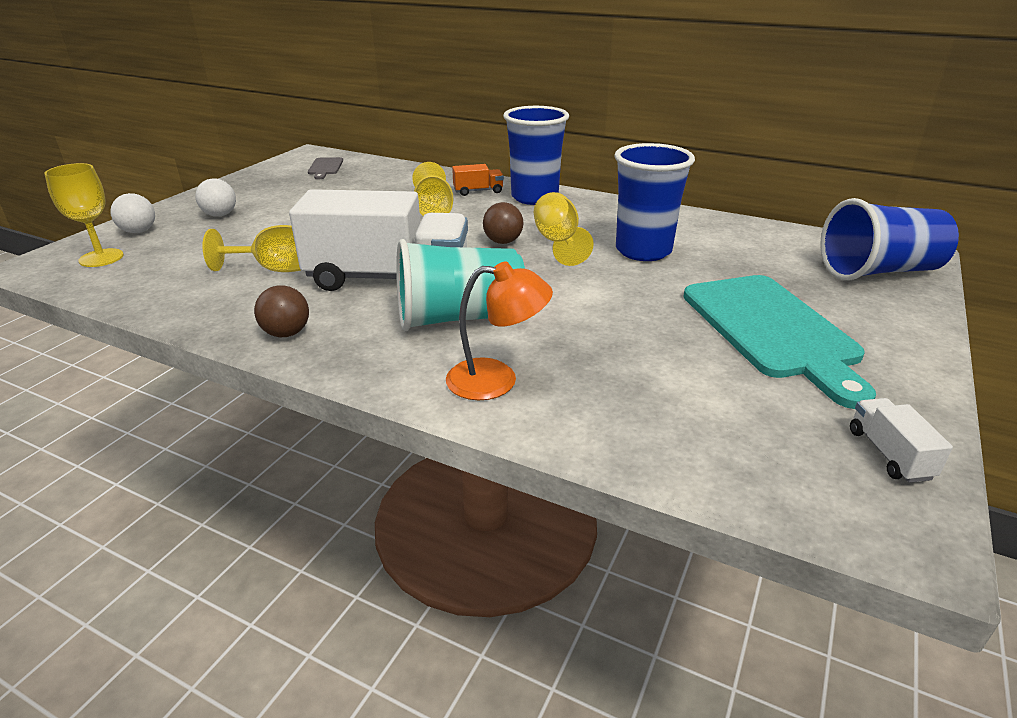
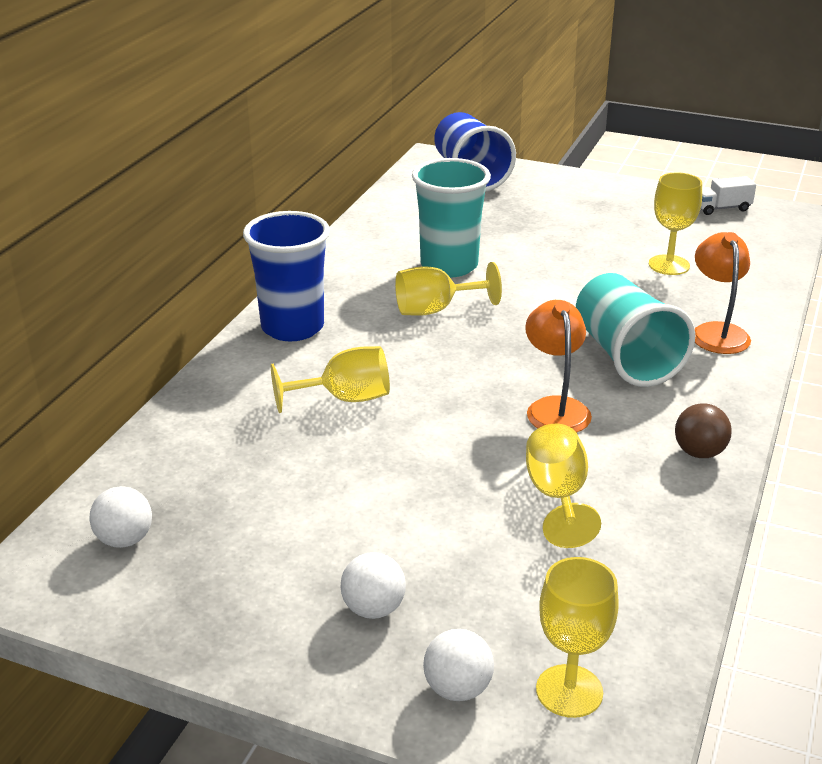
camera: 95 degrees left, 0 degrees up
(325, 167) = (125, 539): grey cutting board -> white ball
(388, 278) = (555, 408): white truck -> orange lamp
(478, 191) = (266, 370): orange truck -> none
(503, 242) = (440, 342): brown ball -> none
(643, 251) = (449, 265): blue cup -> turquoise cup
(668, 372) = (669, 265): none -> yellow goblet
(772, 330) = (588, 224): turquoise cutting board -> none

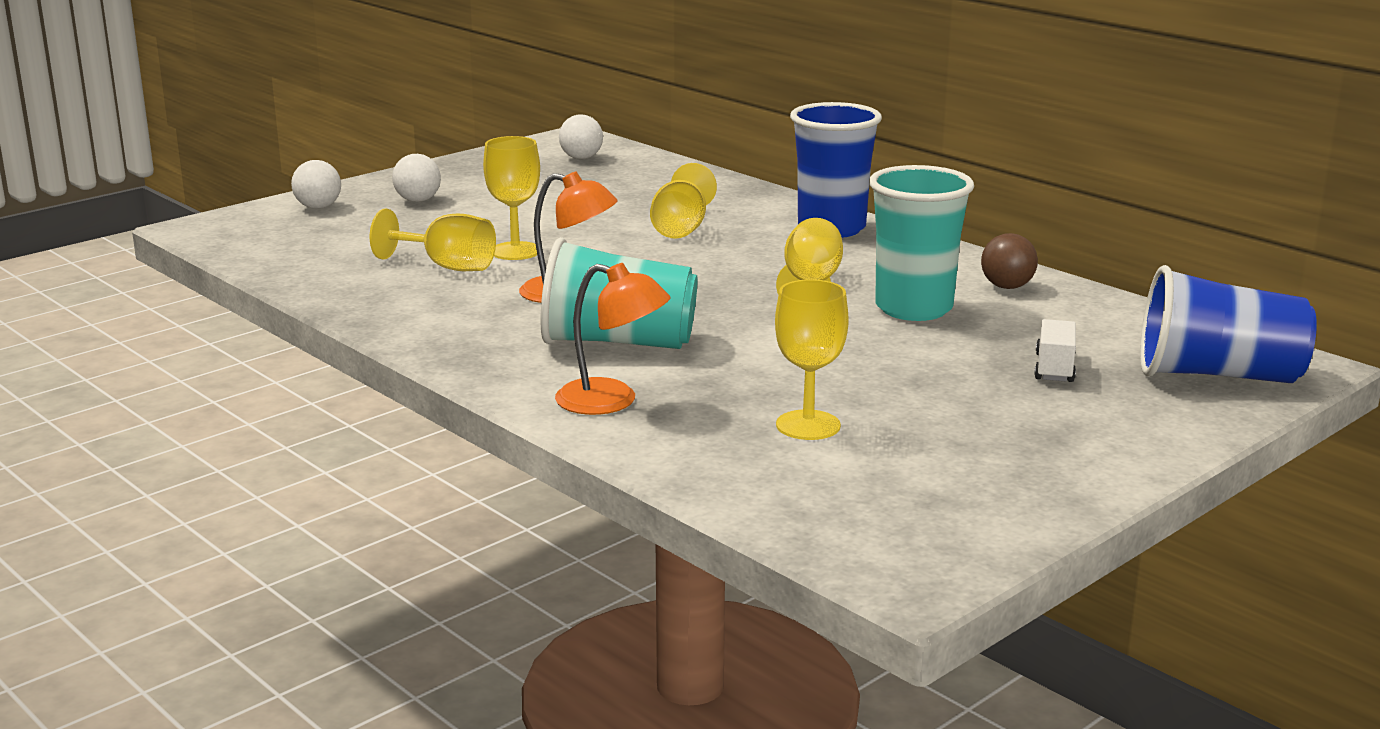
camera: 115 degrees right, 10 degrees down
(569, 691) = (267, 230): yellow goblet -> yellow goblet (515, 251)
(699, 452) = (423, 328): brown ball -> brown ball (1007, 287)
(722, 208) = (974, 527): white truck -> white truck (1054, 368)

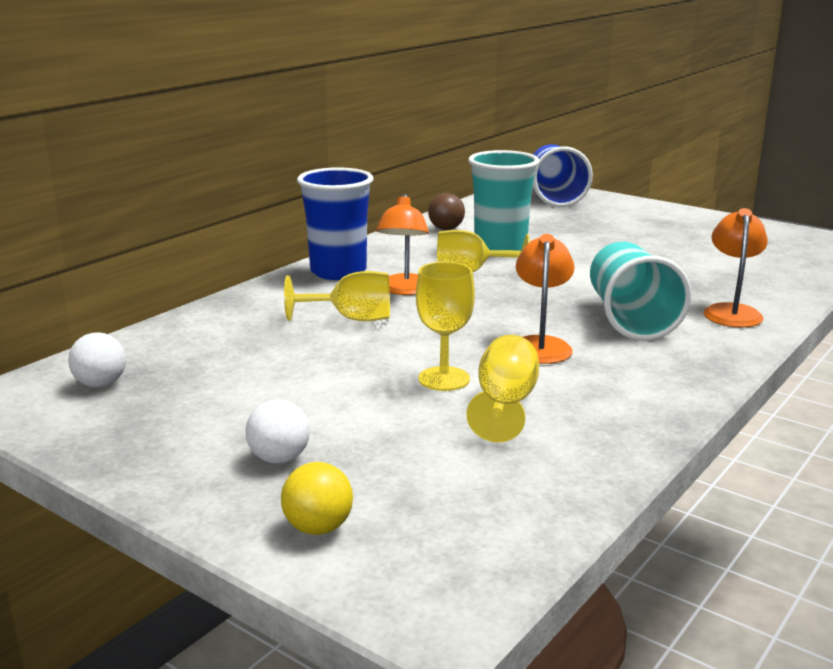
camera: 100 degrees left, 0 degrees up
(318, 207) = (318, 528): white ball -> yellow ball
(759, 251) = (404, 290): none -> orange lamp
(808, 425) = (708, 264): yellow goblet -> none
(1054, 368) = (572, 221): white truck -> none

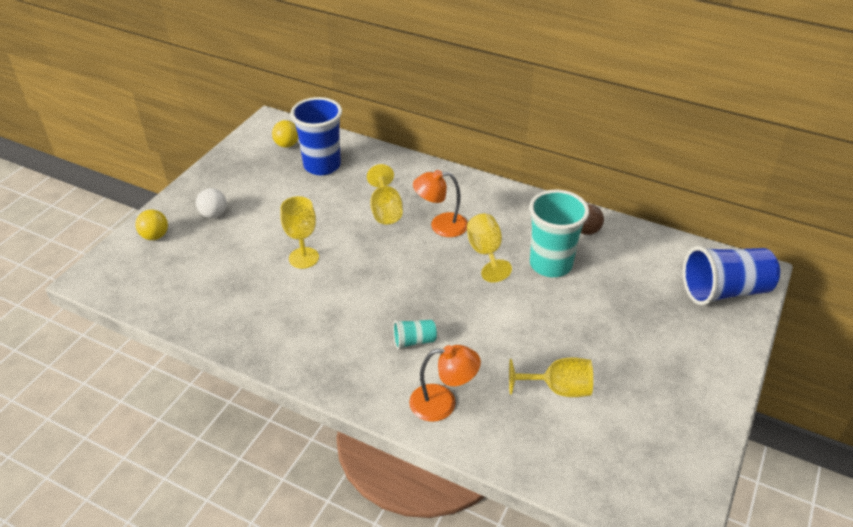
camera: 80 degrees right, 20 degrees up
(101, 384) = (287, 145): white ball -> yellow ball
(338, 272) = (467, 192): blue cup -> blue cup (322, 165)
(505, 405) = (272, 285): yellow goblet -> yellow goblet (558, 389)
(541, 345) = (359, 296): orange lamp -> none
(630, 319) = (414, 341): turquoise cup -> turquoise cup, size x0.48

